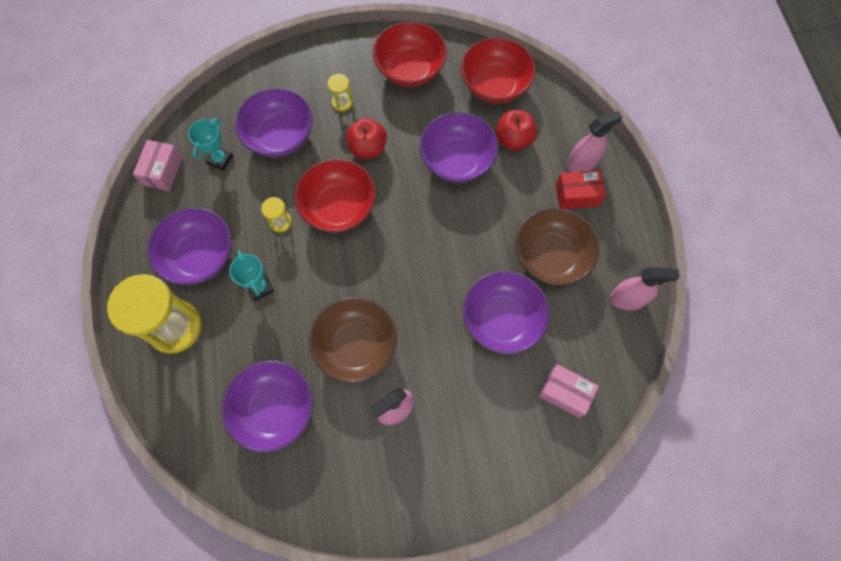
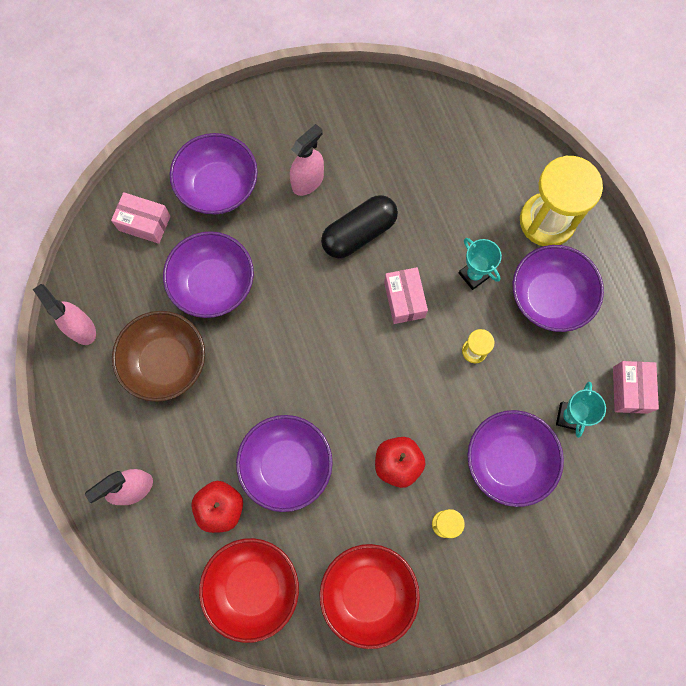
camera: 170 degrees right, 5 degrees up
(275, 409) = (423, 163): purple bowl -> purple bowl (218, 187)
(329, 276) = (404, 300): none -> pink box
(339, 207) = (413, 380): red bowl -> none
(356, 345) = (359, 233): brown bowl -> black capsule
(577, 195) = (139, 444): red box -> none
(627, 299) = (81, 328): pink spray bottle -> pink spray bottle turned 60 degrees clockwise

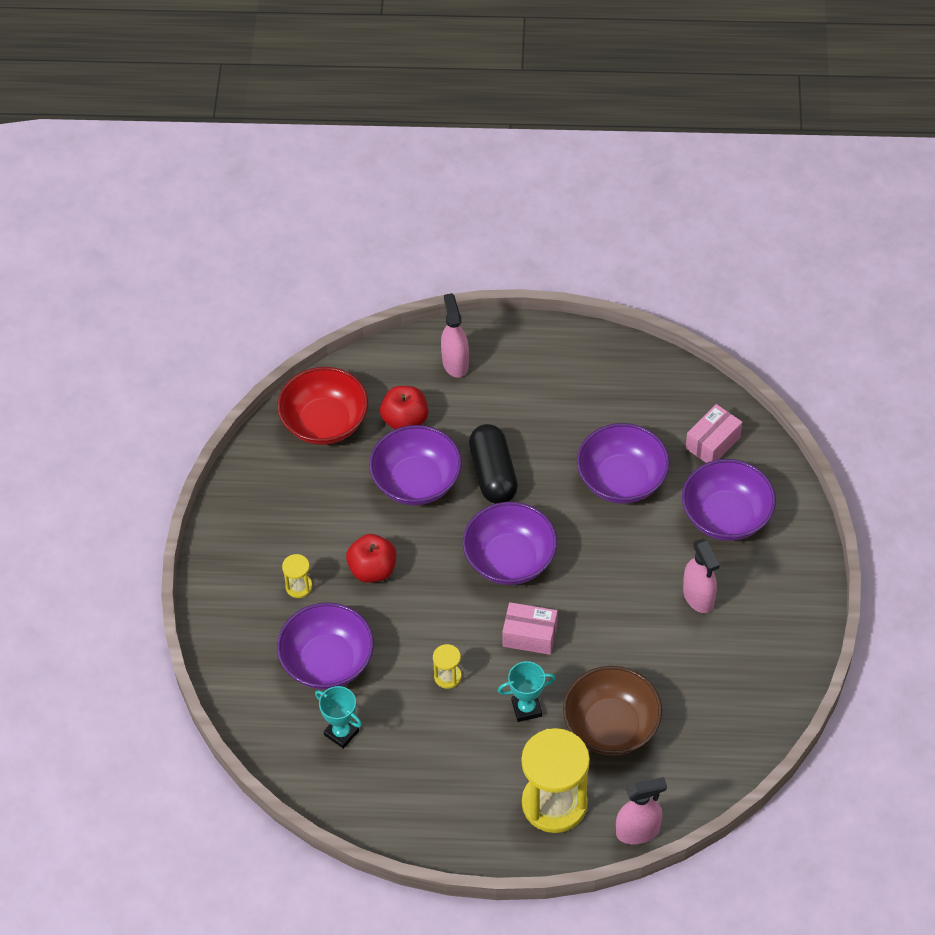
camera: 115 degrees right, 20 degrees down
(81, 328) = (626, 364): pink spray bottle -> pink spray bottle (638, 831)
(166, 362) = (560, 419): brown bowl -> brown bowl (611, 726)
(359, 233) = (619, 622): black capsule -> black capsule (493, 474)
(368, 593) = (273, 505): red bowl -> none
(549, 297) = (470, 768): purple bowl -> purple bowl (510, 559)
(630, 390) = (339, 800): pink box -> none

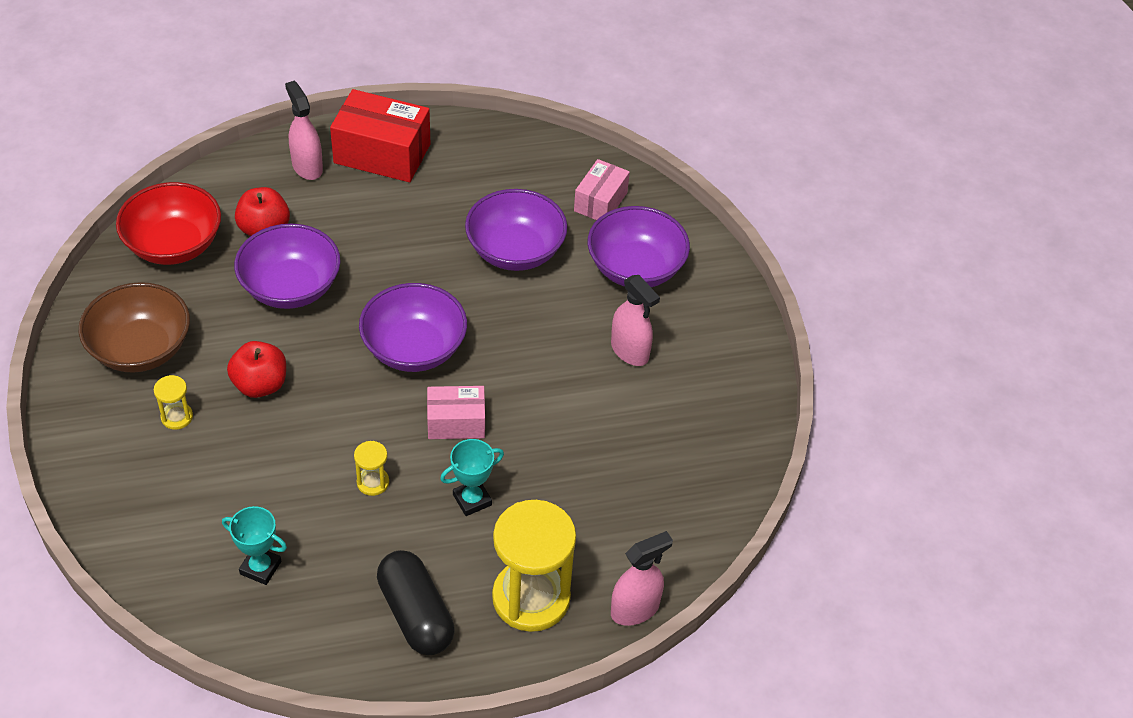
camera: 20 degrees left, 5 degrees down
(327, 662) = (227, 492): purple bowl -> none
(493, 474) = (374, 267): black capsule -> black capsule (415, 614)
(525, 360) = (382, 153): none -> red box
(611, 726) = (573, 501): brown bowl -> brown bowl (141, 349)

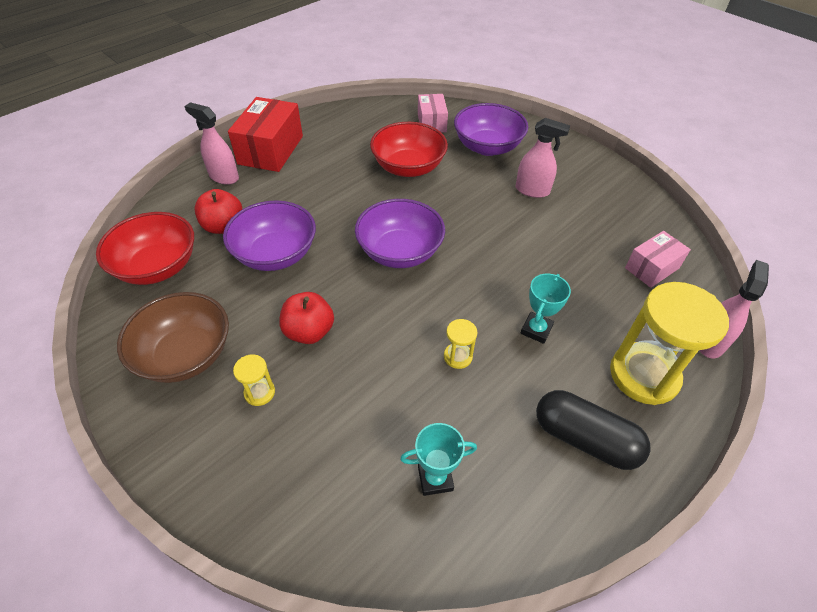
camera: 30 degrees left, 0 degrees up
(382, 153) = (270, 150): red box -> red box turned 60 degrees counterclockwise
(456, 422) = (473, 284): pink box -> pink box (651, 268)
(515, 251) = (408, 167): purple bowl -> red bowl

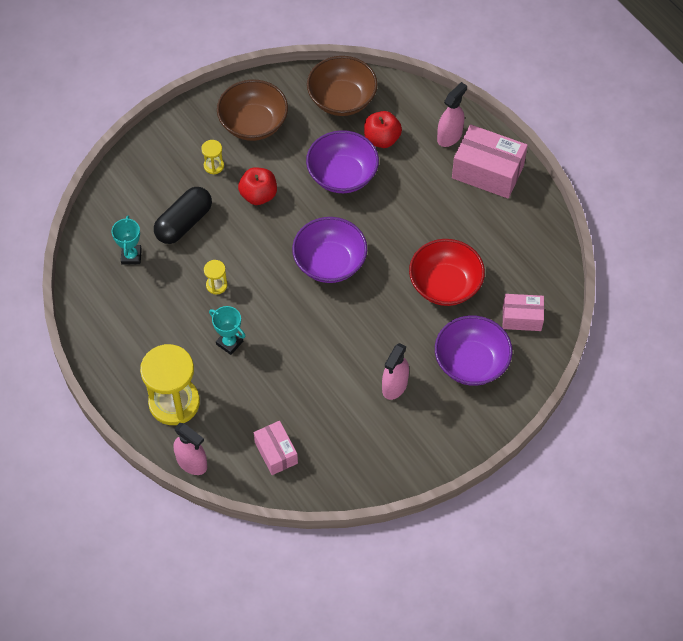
camera: 100 degrees right, 10 degrees up
(158, 267) = (342, 99): red bowl -> brown bowl
(270, 150) = (487, 172): red box -> pink box
(584, 439) = (136, 347): black capsule -> black capsule (184, 223)

